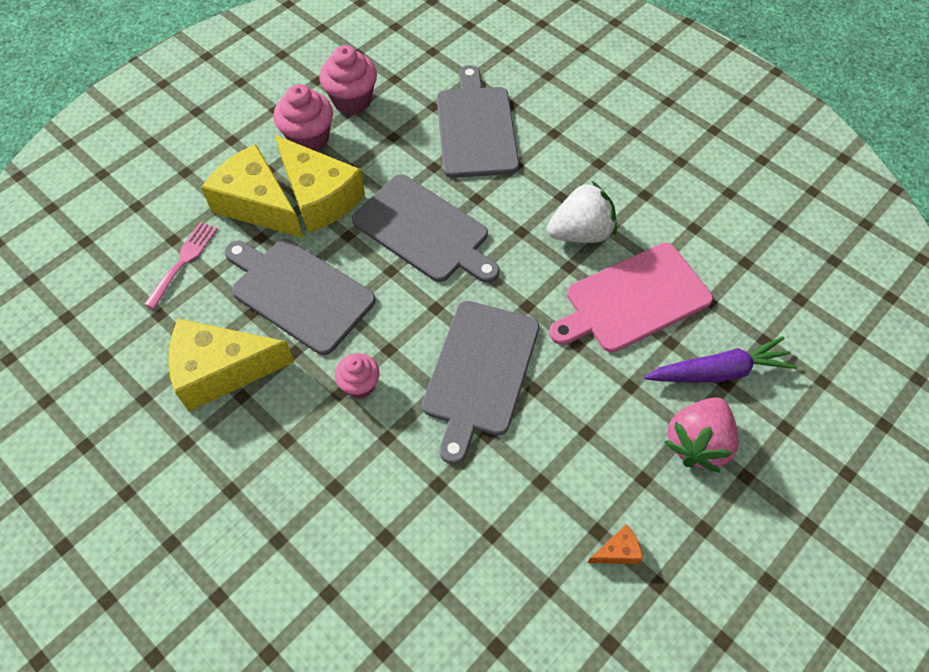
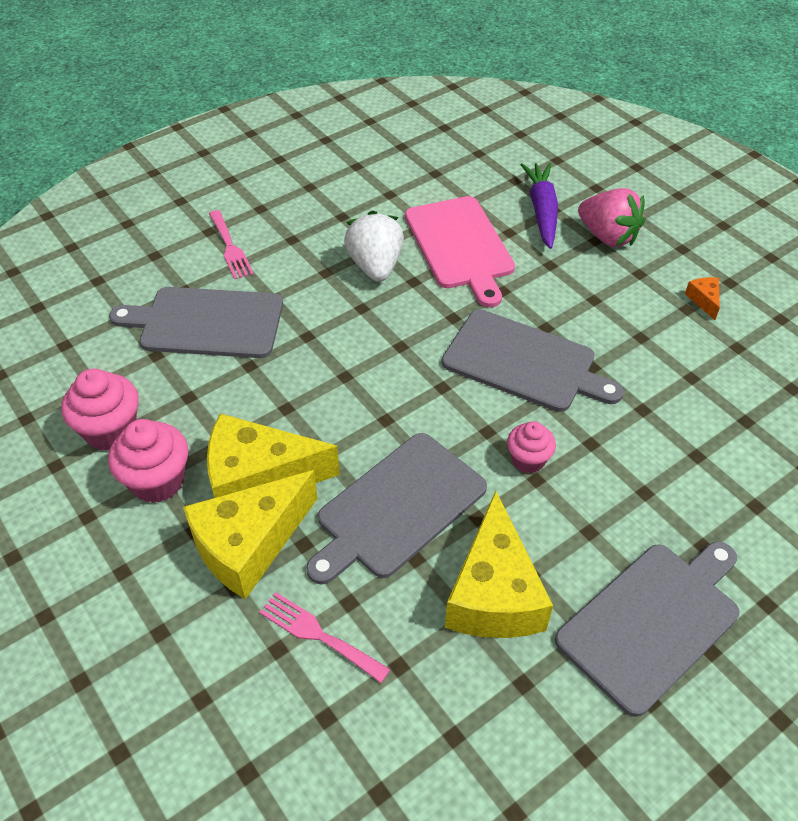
camera: 80 degrees left, 10 degrees down
(319, 197) = (258, 477): yellow cheese -> yellow cheese turned 150 degrees counterclockwise
(424, 230) = (338, 384): grey cutting board -> grey cutting board (652, 621)
(572, 122) = (230, 248): none -> pink fork

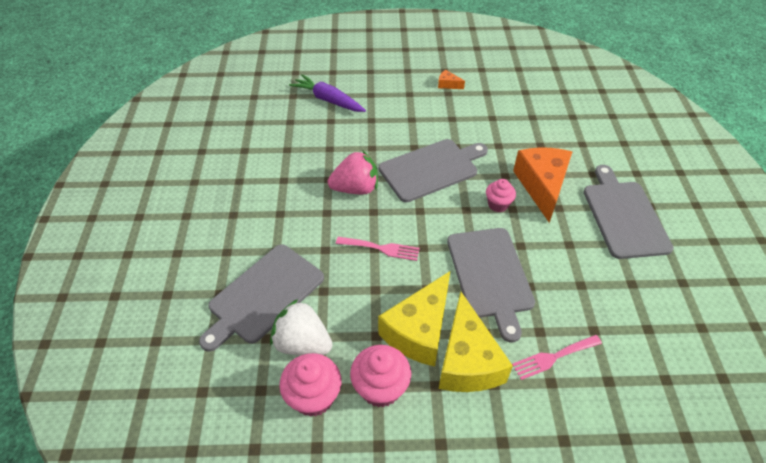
camera: 55 degrees left, 0 degrees up
(230, 248) = (206, 249): pink fork -> pink fork (381, 248)
(375, 266) = (299, 188): white strawberry -> white strawberry (302, 343)
(460, 246) = (320, 145): pink cutting board -> none
(494, 593) = (572, 265): yellow cheese -> none
(607, 236) = (372, 89): pink strawberry -> pink strawberry (355, 188)
(612, 494) = (542, 186): none -> orange cheese

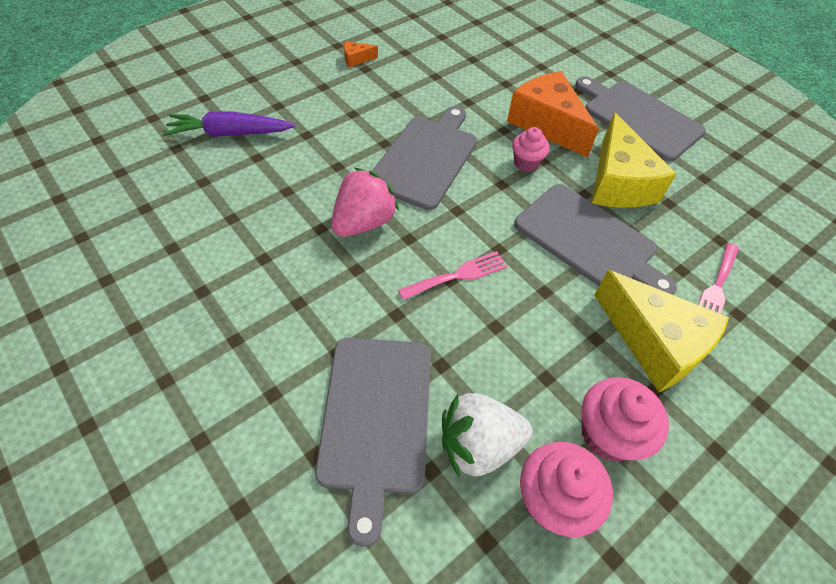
camera: 40 degrees left, 5 degrees up
(419, 330) = (582, 342): yellow cheese -> yellow cheese (618, 182)

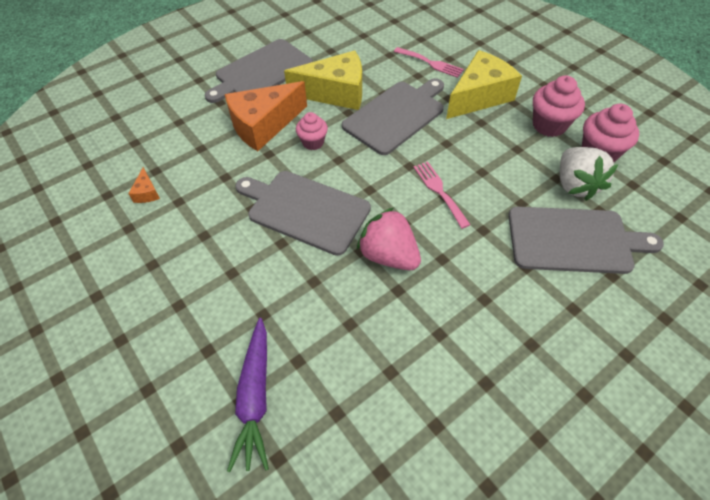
camera: 85 degrees left, 0 degrees up
(356, 59) = (132, 274): orange cheese -> orange cheese (147, 193)

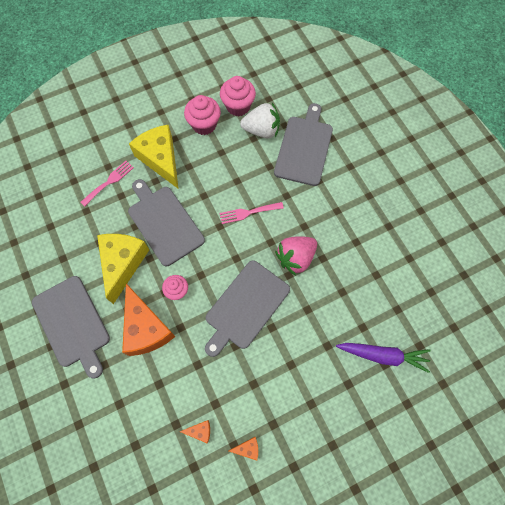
camera: 80 degrees left, 15 degrees up
(123, 242) = (247, 448): none -> orange cheese

